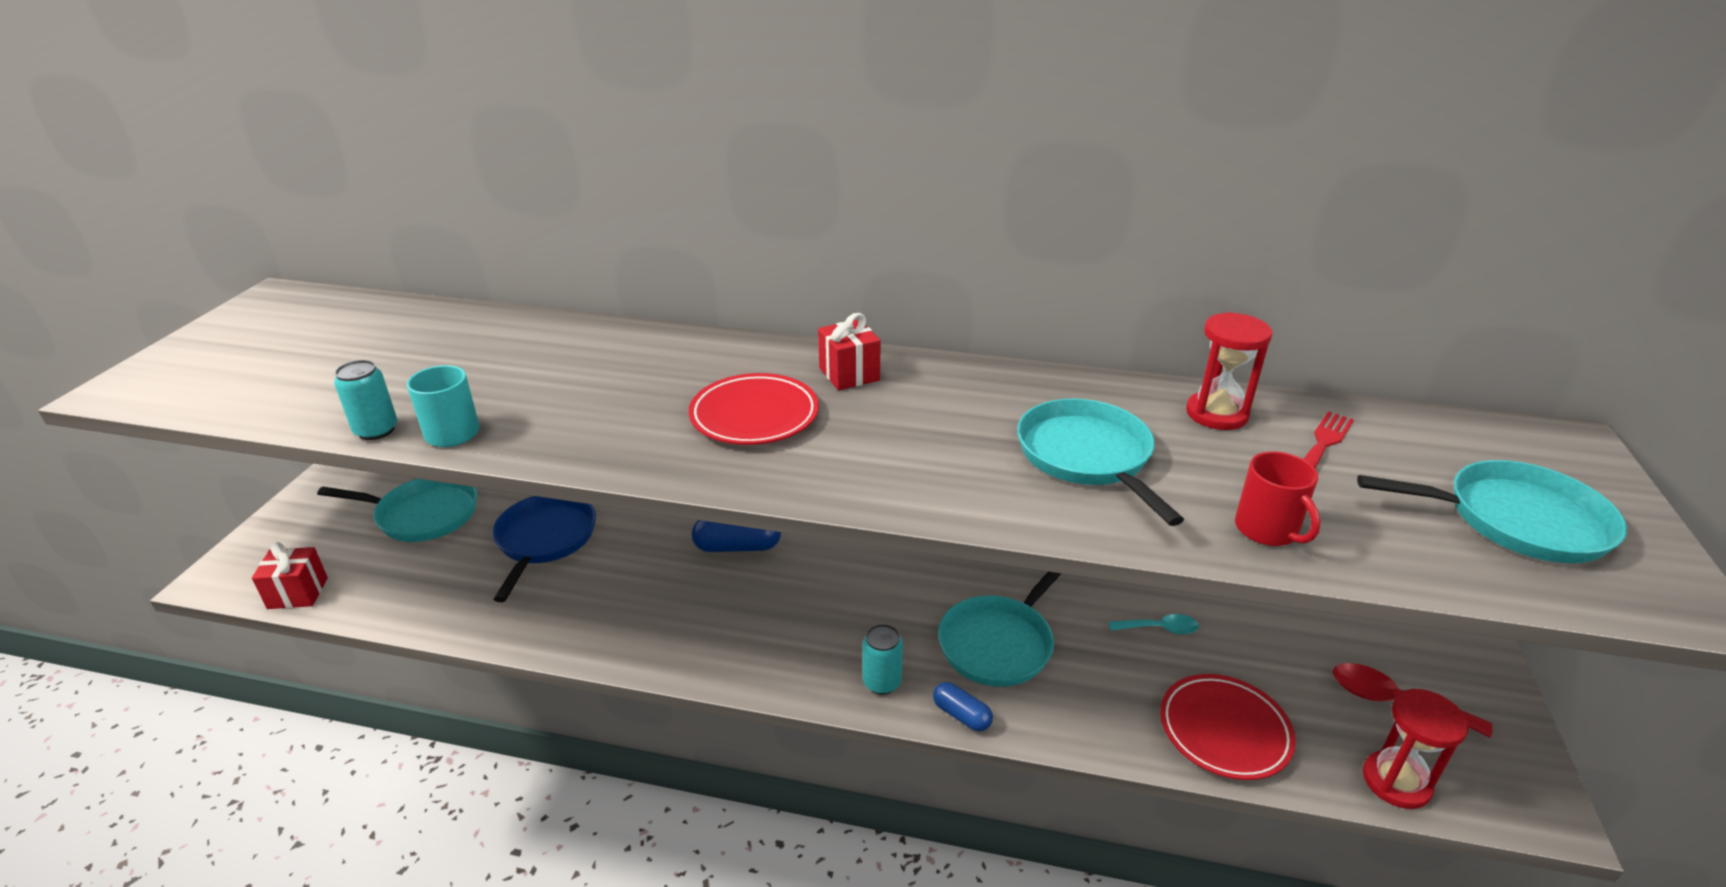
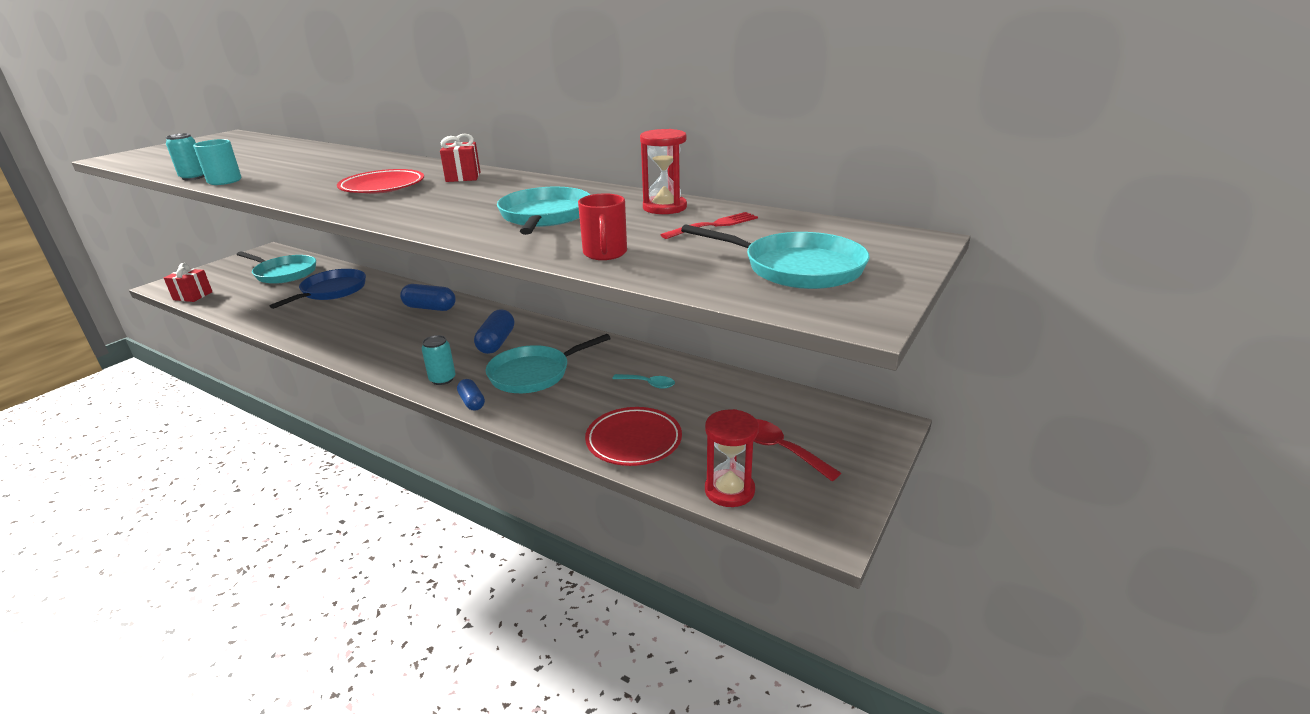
camera: 20 degrees right, 5 degrees down
(896, 595) = (496, 342): none -> blue capsule

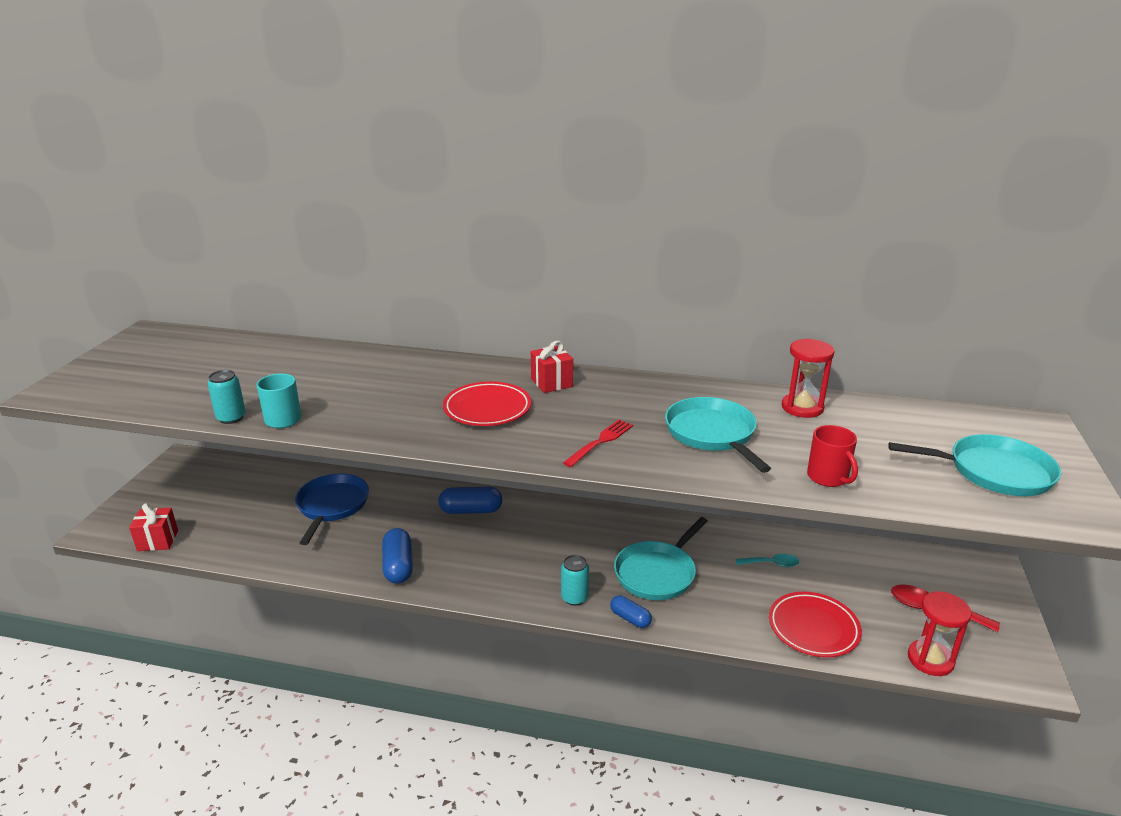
camera: 20 degrees left, 0 degrees up
(284, 273) = (243, 489): turquoise pan -> none
(496, 342) = (585, 542): blue capsule -> blue capsule (398, 566)
(713, 225) = (871, 427): red fork -> red fork (600, 442)

